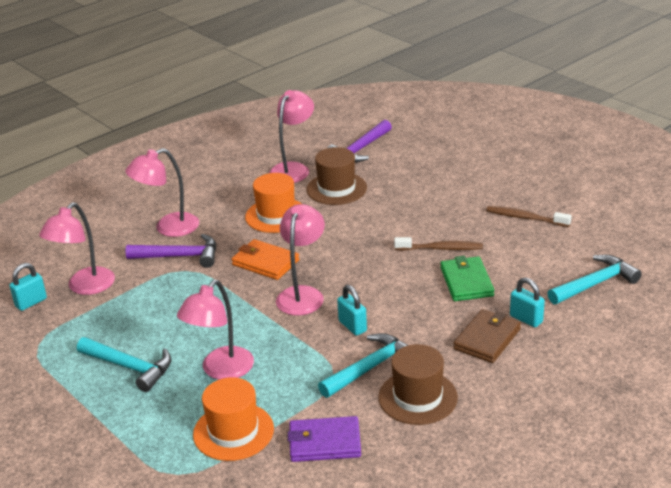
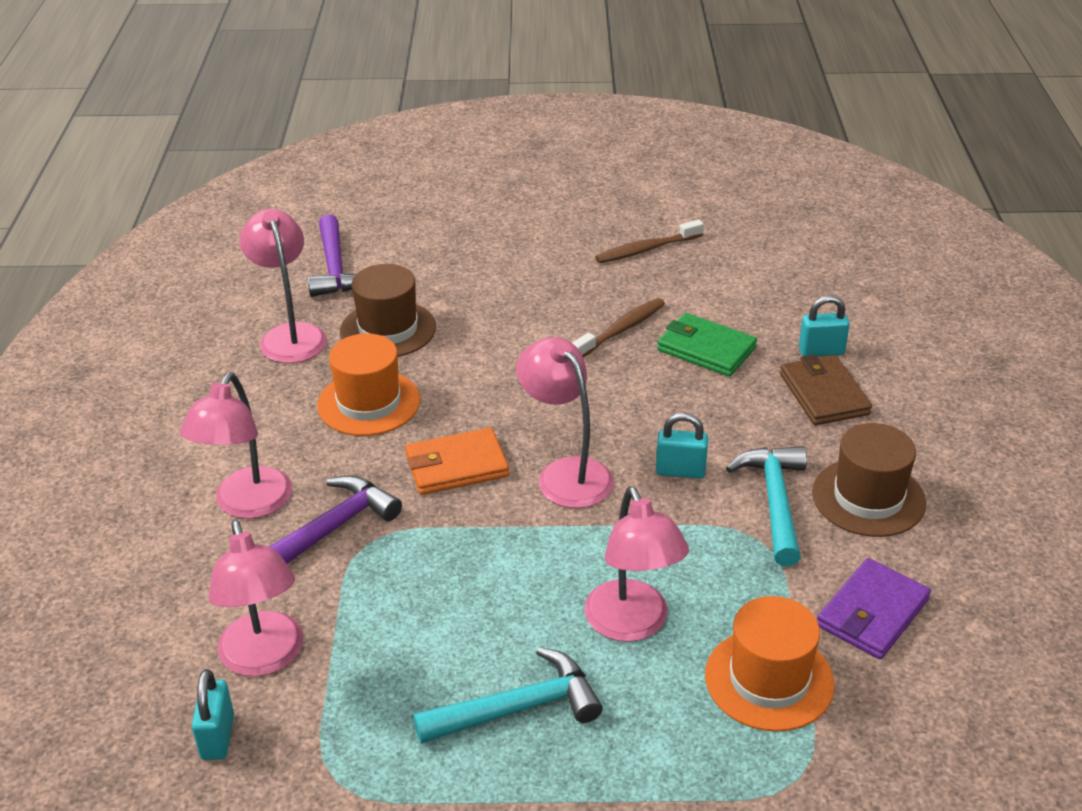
camera: 50 degrees left, 5 degrees up
(595, 284) = (817, 279): turquoise hammer -> none

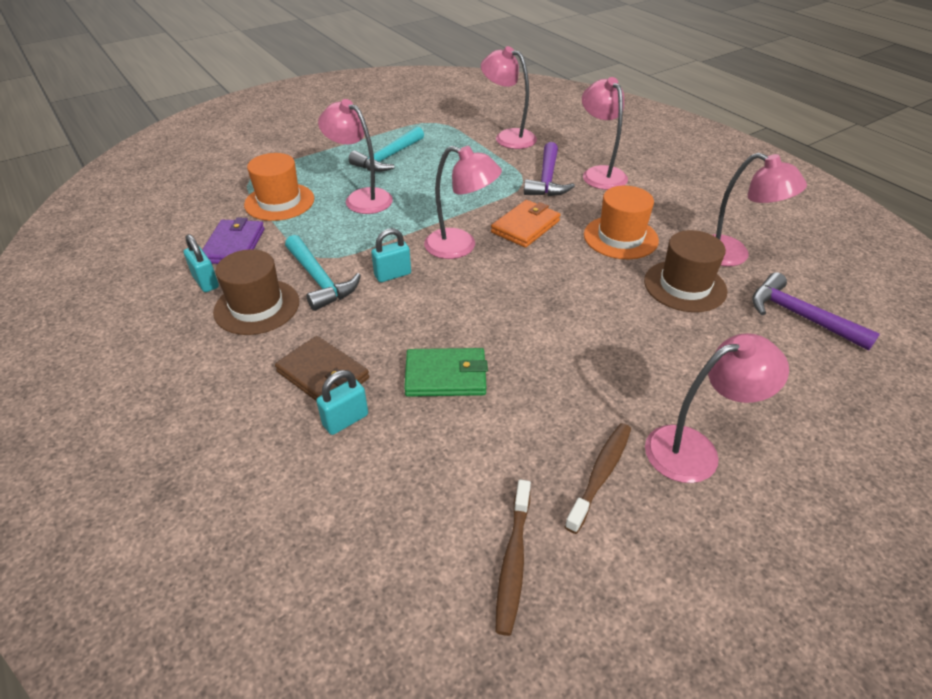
camera: 145 degrees right, 5 degrees up
(217, 737) = (493, 117): turquoise padlock -> turquoise padlock (206, 282)
(562, 236) = (695, 449): none -> pink lamp
(621, 330) = (528, 363): brown toothbrush -> brown toothbrush (513, 562)

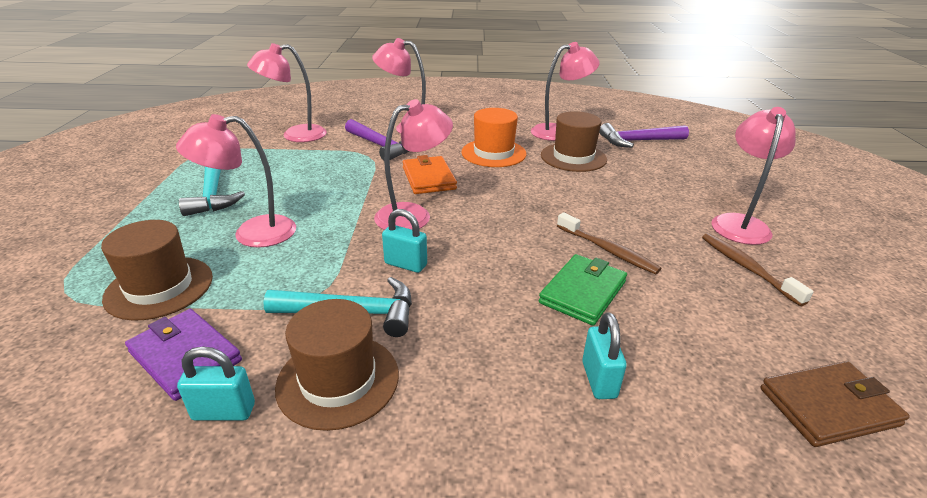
camera: 55 degrees left, 10 degrees down
(279, 202) = (159, 287): orange hat -> brown hat
(323, 375) = (515, 370): brown wallet -> brown wallet (828, 406)
(392, 275) = (405, 264): turquoise padlock -> turquoise padlock turned 75 degrees counterclockwise
(513, 562) = (828, 347): brown toothbrush -> brown toothbrush (608, 250)

